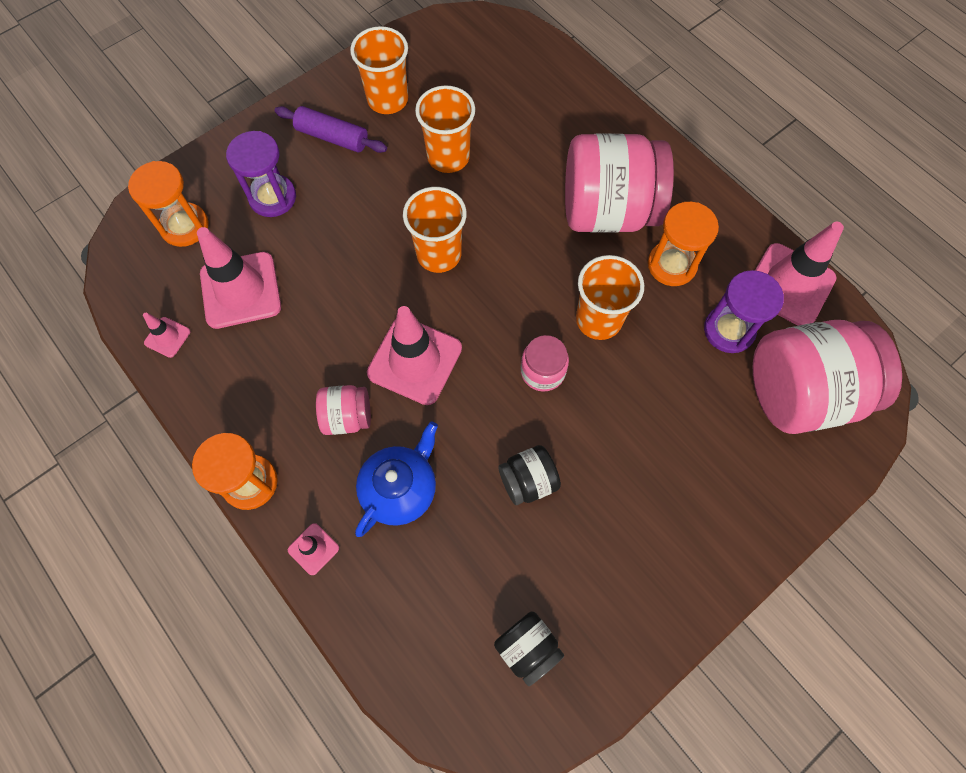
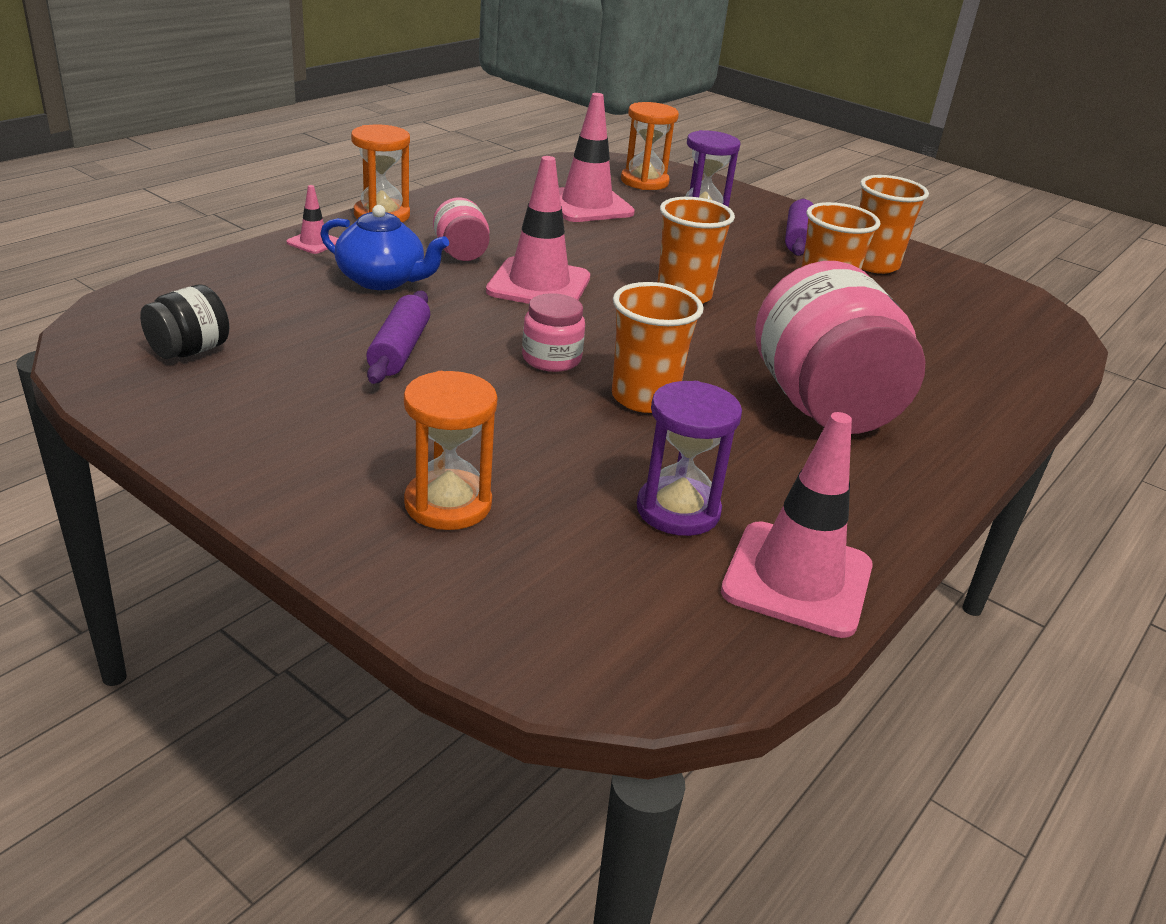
camera: 75 degrees right, 35 degrees down
(167, 337) = (523, 180): pink traffic cone -> none
(528, 481) = (399, 350): black jar -> purple rolling pin
(672, 265) = (766, 458): orange hourglass -> orange hourglass (448, 504)
(801, 393) = (591, 585): pink jar -> none

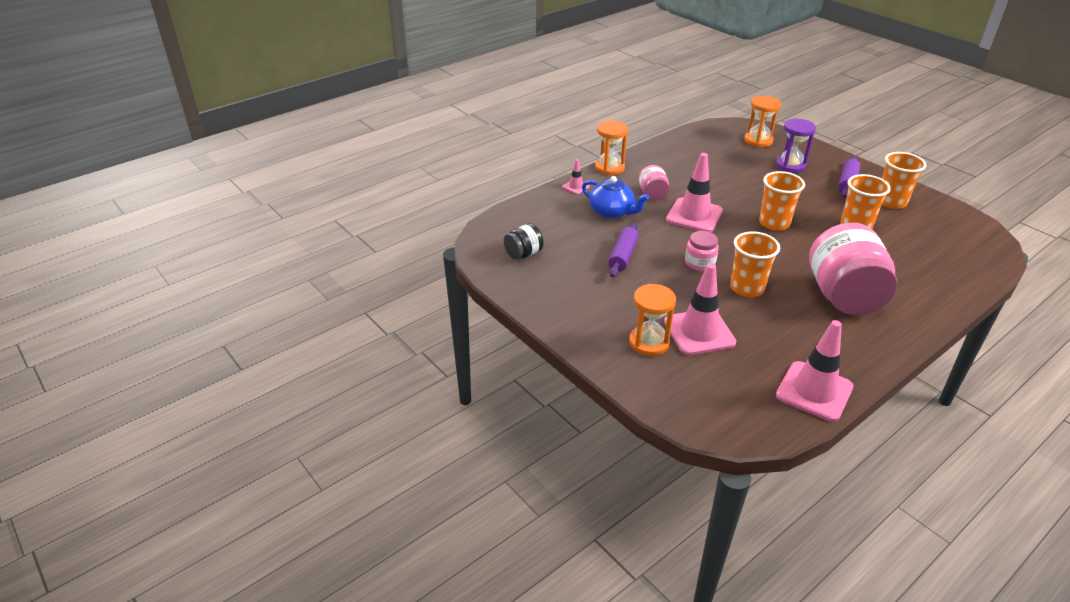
camera: 15 degrees right, 5 degrees up
(586, 205) = (723, 159): pink traffic cone -> pink traffic cone (699, 332)
(678, 510) = (759, 352): purple hourglass -> none

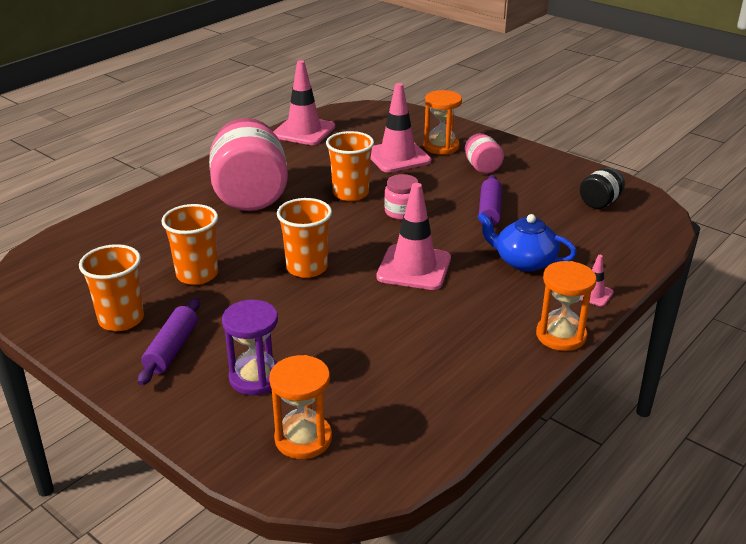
camera: 170 degrees right, 5 degrees down
(652, 194) = (478, 294): pink jar -> pink jar (482, 167)

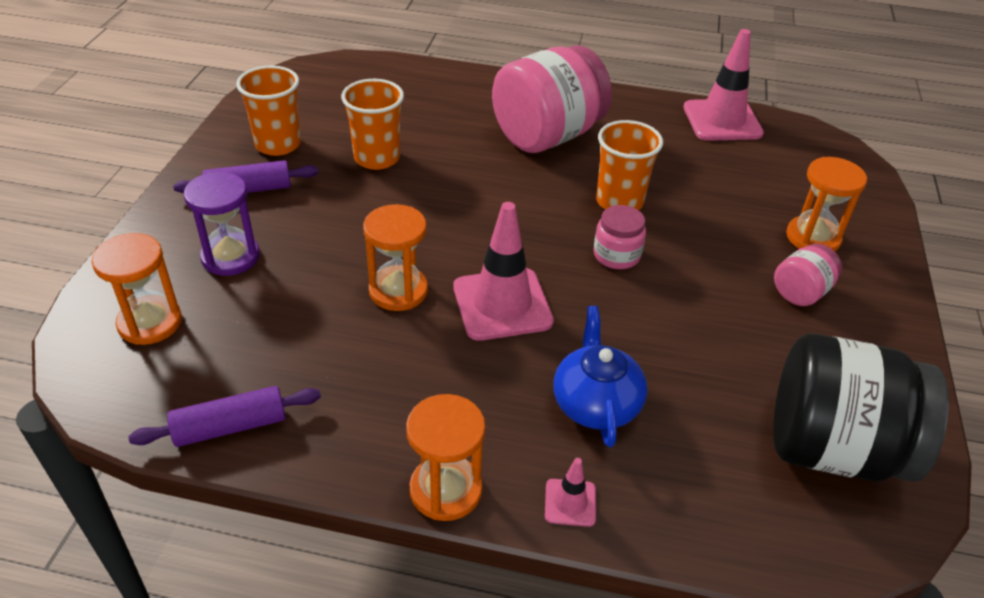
camera: 60 degrees right, 10 degrees up
(307, 268) = (440, 223): orange cup -> none
(366, 306) = (398, 291): none -> orange hourglass
(397, 157) = (744, 209): pink traffic cone -> none
(489, 211) = (692, 332): purple rolling pin -> purple rolling pin (230, 427)
(600, 202) = (833, 449): black jar -> black jar, size x2.14

